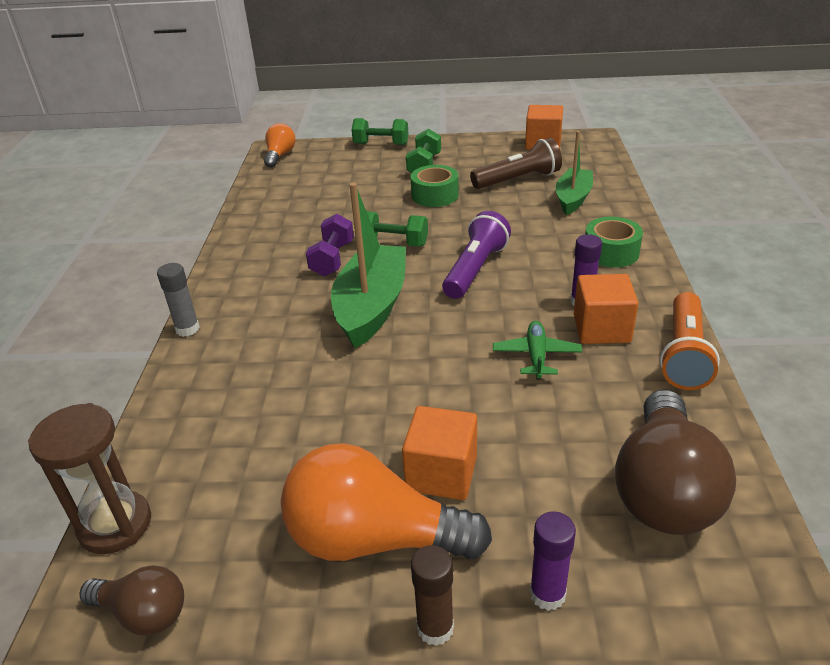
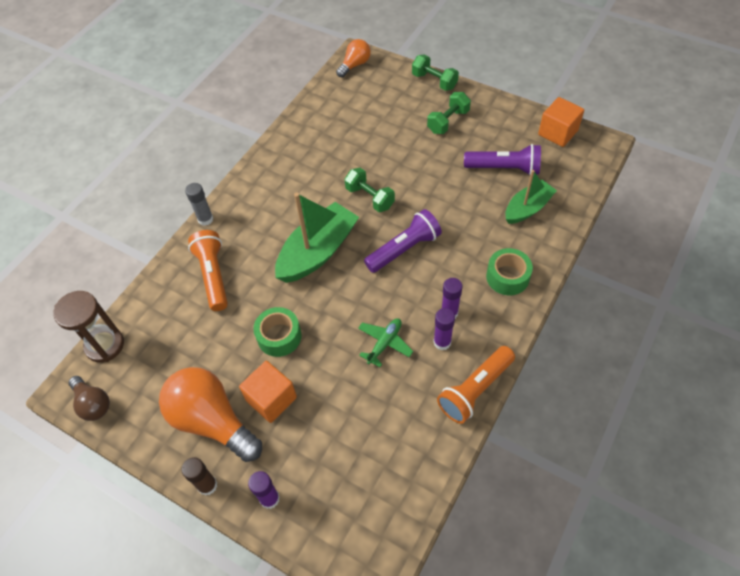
camera: 30 degrees right, 20 degrees up
(243, 378) = (213, 276): none -> orange flashlight
(332, 259) = (322, 195): purple dumbbell -> none
(435, 195) = (431, 159): green tape -> green tape (279, 336)
(518, 180) = (504, 168): brown flashlight -> purple flashlight
(601, 328) = (442, 342): orange cube -> purple glue stick
(663, 489) = (377, 474): brown light bulb -> none

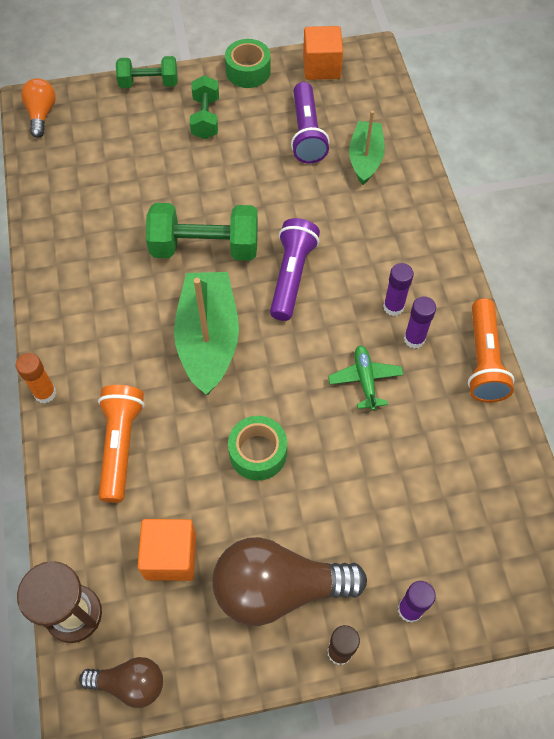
camera: 45 degrees left, 5 degrees up
(205, 219) = (45, 393): grey glue stick -> orange glue stick
(212, 421) = (278, 588): orange light bulb -> brown light bulb
(213, 276) = (121, 446): orange flashlight -> orange flashlight turned 60 degrees clockwise
(271, 399) = (314, 518): orange cube -> orange cube (170, 556)
(370, 198) = (205, 247): green dumbbell -> green dumbbell, size x1.61
(504, 168) = (306, 133): purple flashlight -> purple flashlight turned 120 degrees clockwise
(507, 277) = (410, 236): green tape -> green tape (248, 71)

